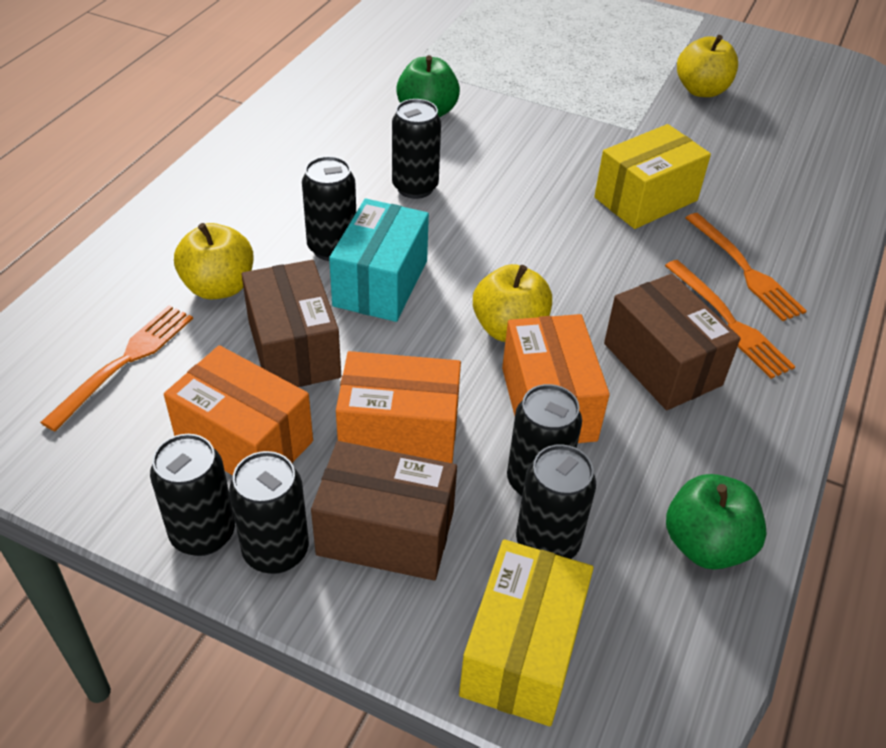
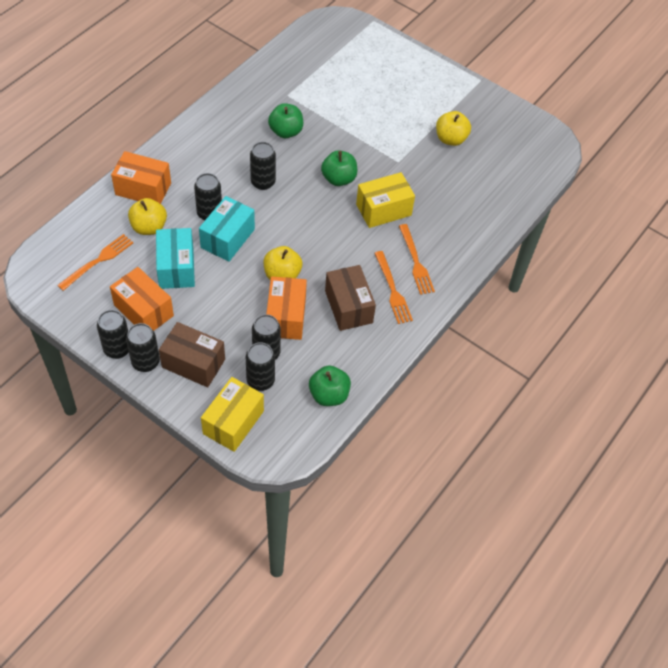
camera: 10 degrees right, 10 degrees up
(294, 349) = (176, 268): brown box -> turquoise box
(399, 433) = (213, 319): orange box -> orange box (143, 189)
(546, 165) = (338, 179): none -> green apple

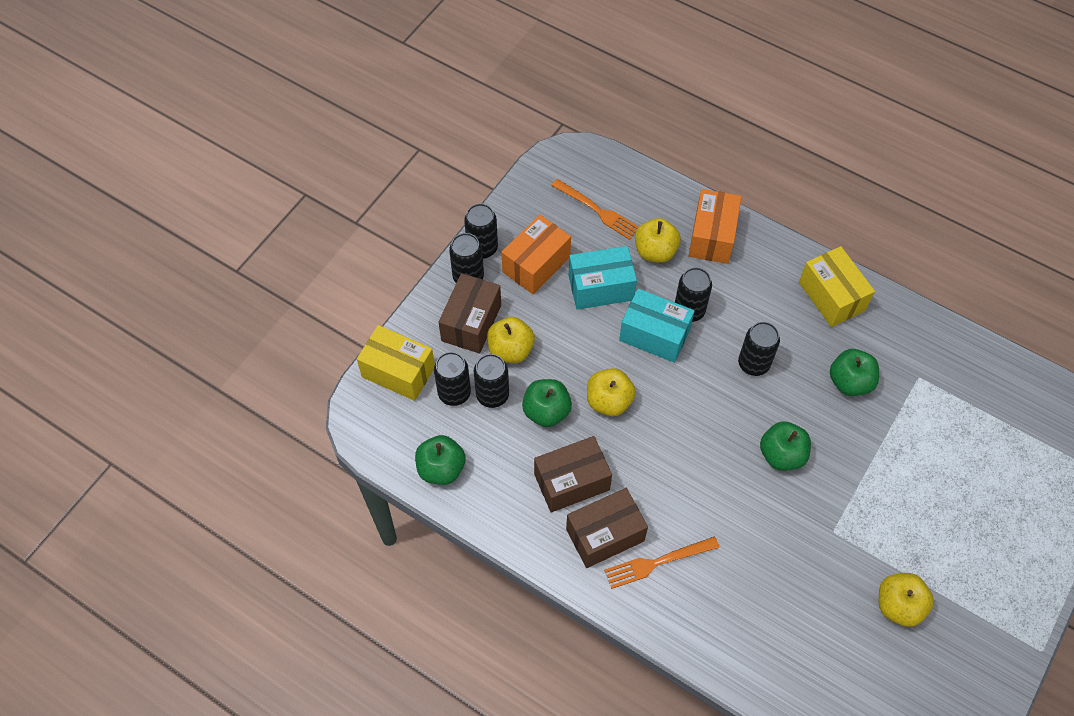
camera: 90 degrees right, 5 degrees up
(225, 336) = (511, 350): none -> yellow apple
(286, 317) = (546, 411): orange box -> green apple
(383, 210) = (739, 516): yellow box -> yellow box (831, 296)
(393, 290) = (605, 535): orange fork -> brown box

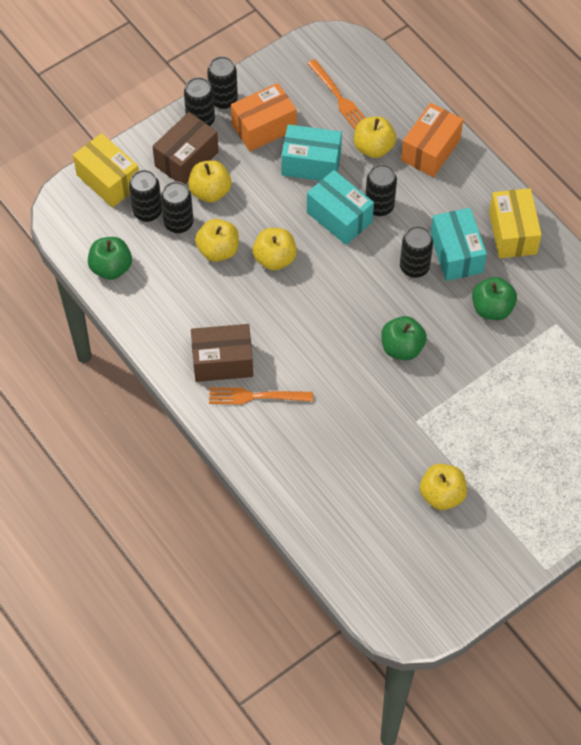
camera: 20 degrees right, 0 degrees up
(546, 411) = (218, 250): green apple -> yellow apple
(571, 482) = (214, 312): brown box -> none
(788, 336) = (456, 254): none -> turquoise box

